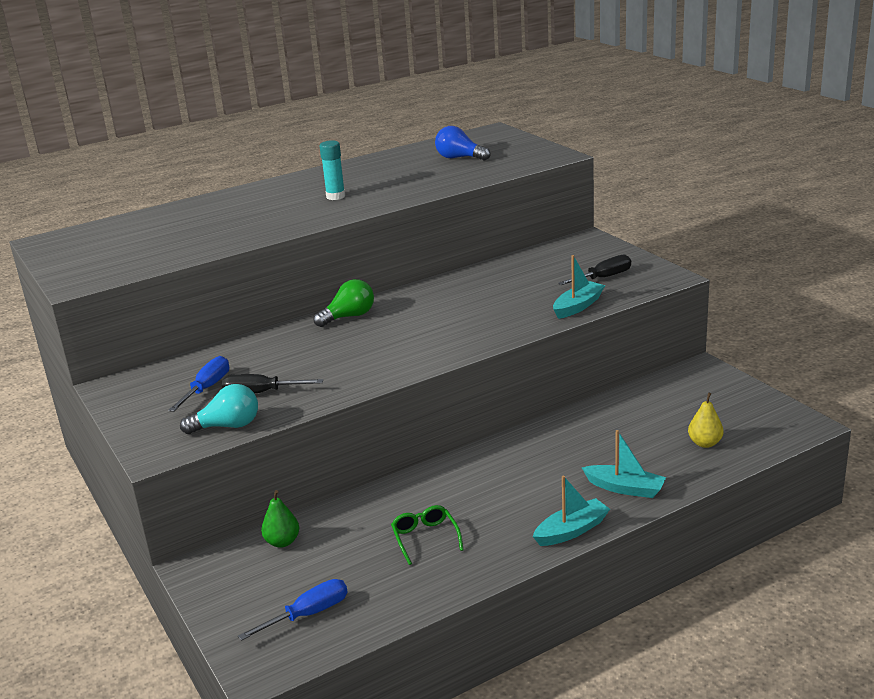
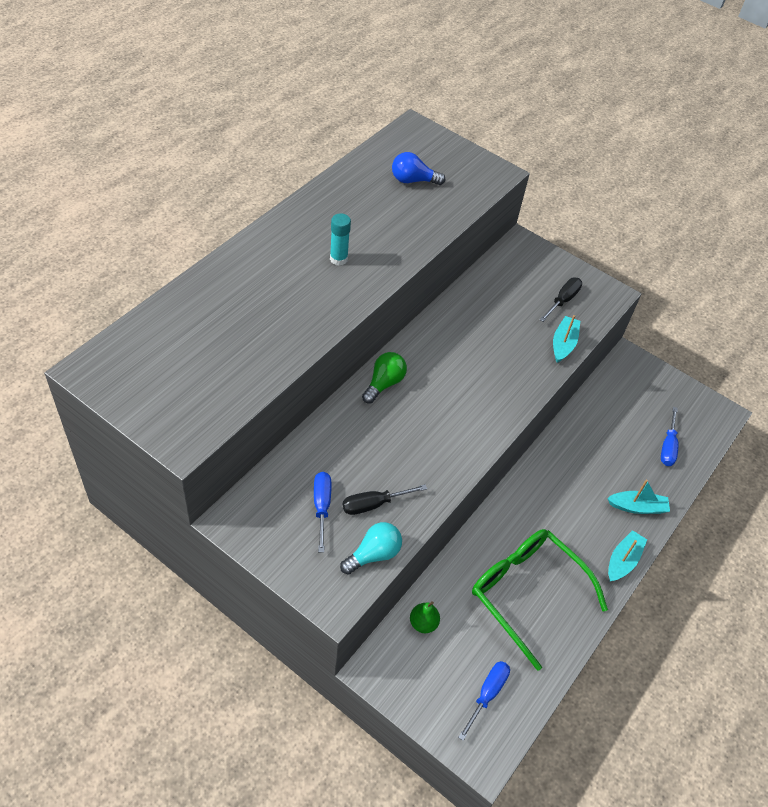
camera: 30 degrees left, 25 degrees up
(425, 538) = (527, 593): green glasses -> green glasses, size x2.35
(705, 443) = (668, 446): yellow pear -> blue screwdriver

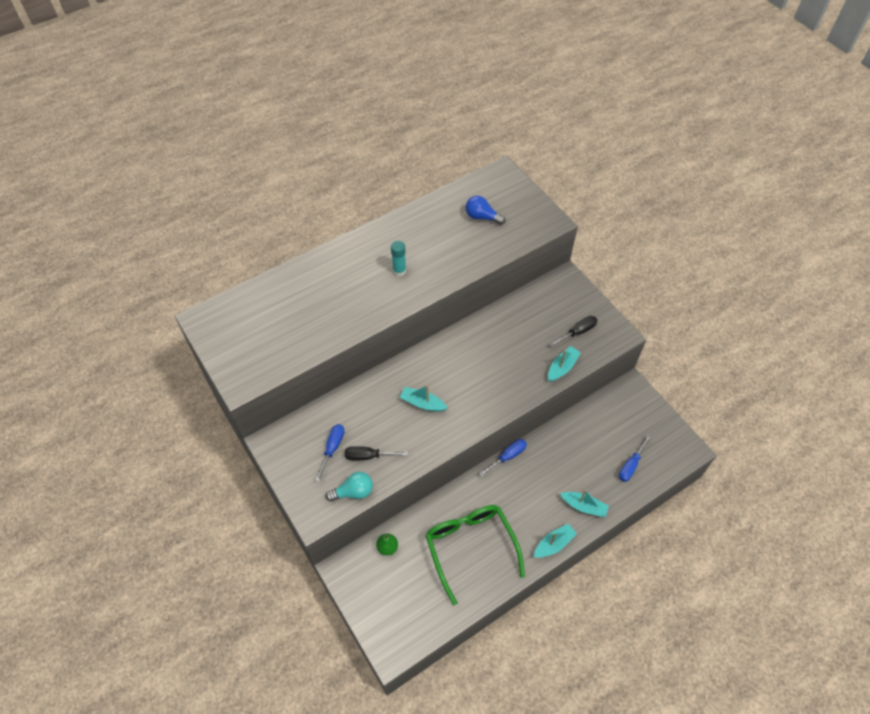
camera: 25 degrees right, 5 degrees up
(384, 383) = (412, 368): green light bulb -> none
(415, 423) = (422, 403): none -> turquoise boat
(487, 694) = (411, 610): blue screwdriver -> blue screwdriver (507, 456)

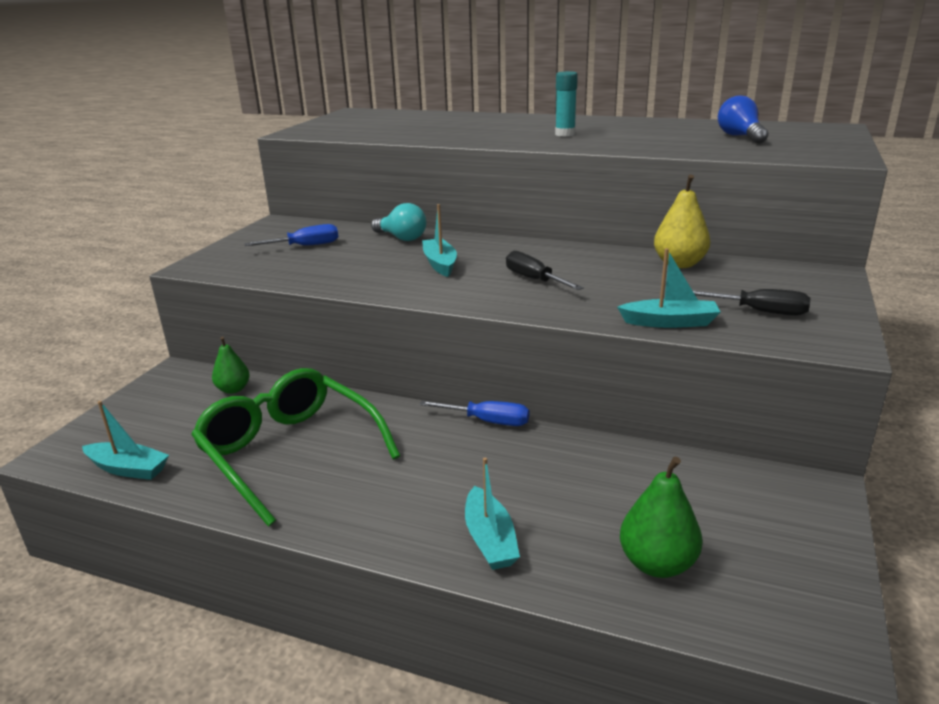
camera: 55 degrees right, 30 degrees down
(353, 492) = (254, 272): turquoise light bulb -> turquoise light bulb (401, 238)
(368, 456) = (317, 263): black screwdriver -> black screwdriver (534, 280)
(470, 547) = (289, 452): green glasses -> green glasses turned 75 degrees counterclockwise
(511, 315) = (679, 264): none -> yellow pear
(554, 544) = (373, 535): turquoise boat -> turquoise boat (128, 469)
(631, 465) = (657, 564): blue screwdriver -> green pear

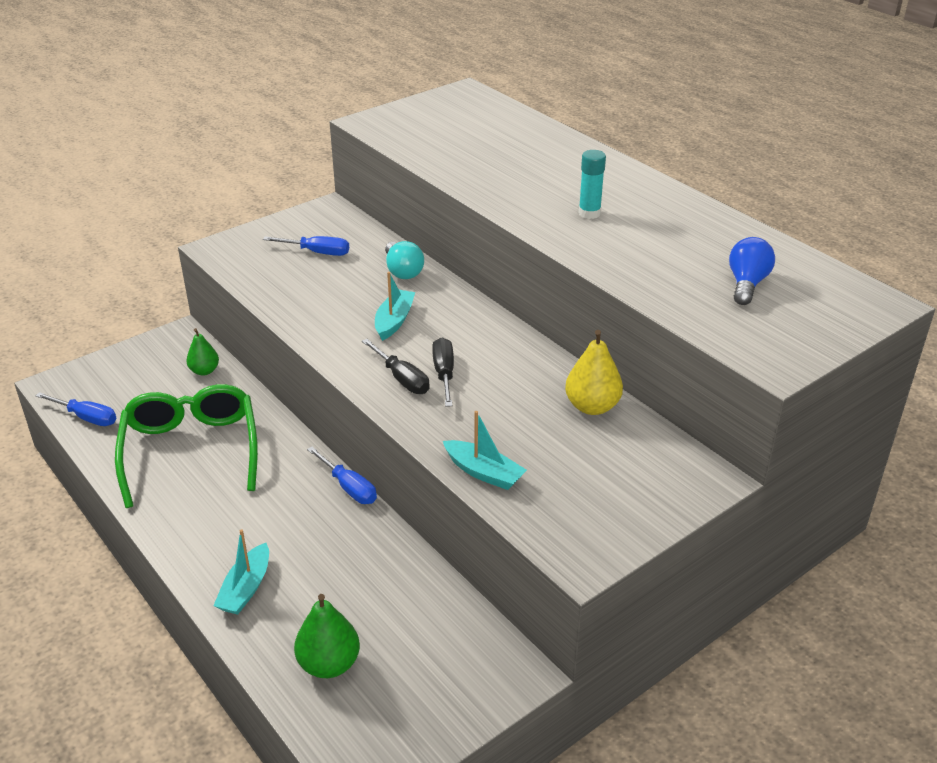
camera: 30 degrees right, 10 degrees up
(128, 469) = (86, 417): turquoise boat -> blue screwdriver
(759, 311) = (573, 494): black screwdriver -> black screwdriver (401, 378)

